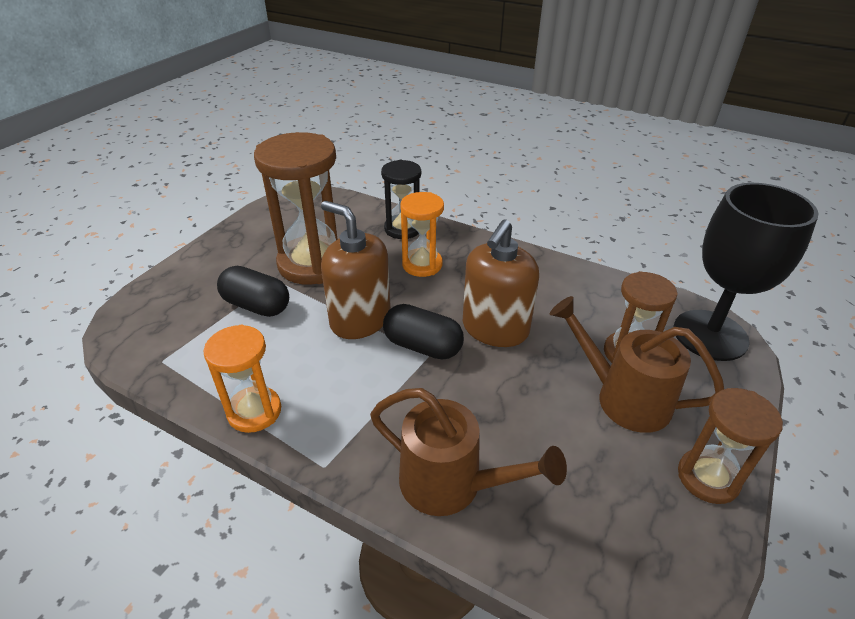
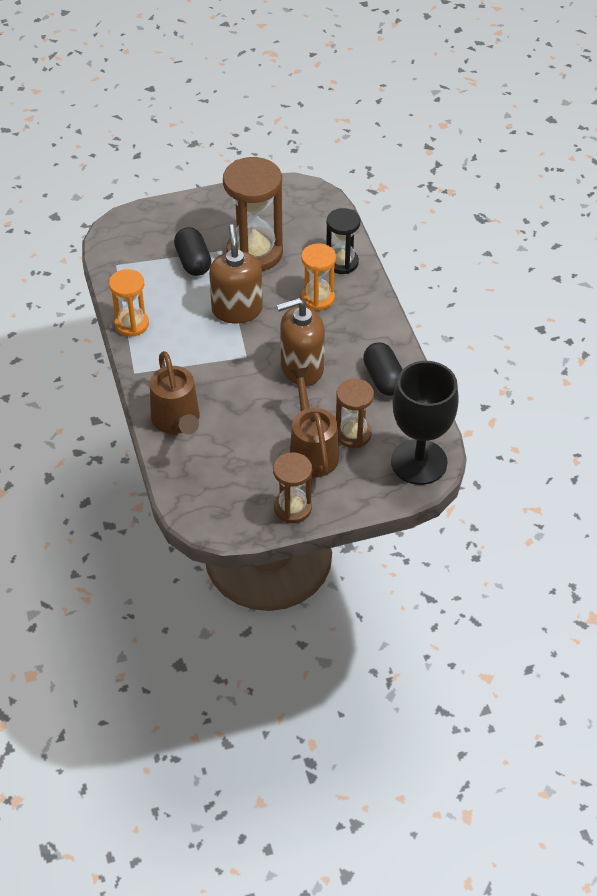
camera: 45 degrees right, 10 degrees up
(422, 346) = (249, 349): black capsule -> black capsule (383, 379)

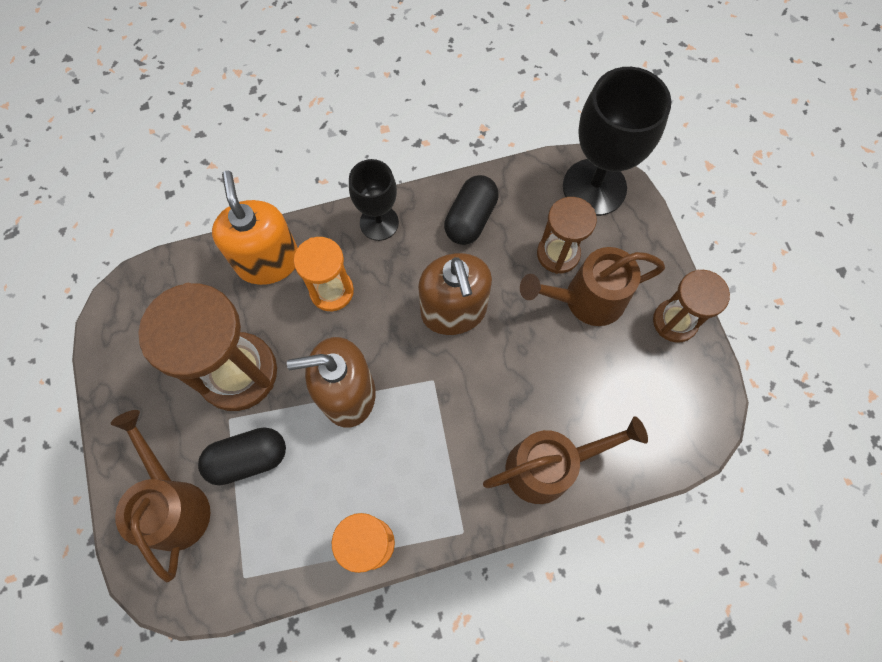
camera: 90 degrees left, 20 degrees up
(166, 229) = (174, 503): none -> brown watering can
(342, 262) = (268, 261): black hourglass -> orange soap dispenser
(377, 323) = (379, 223): none -> black goblet
(383, 379) = (470, 219): black capsule -> black capsule turned 45 degrees counterclockwise

